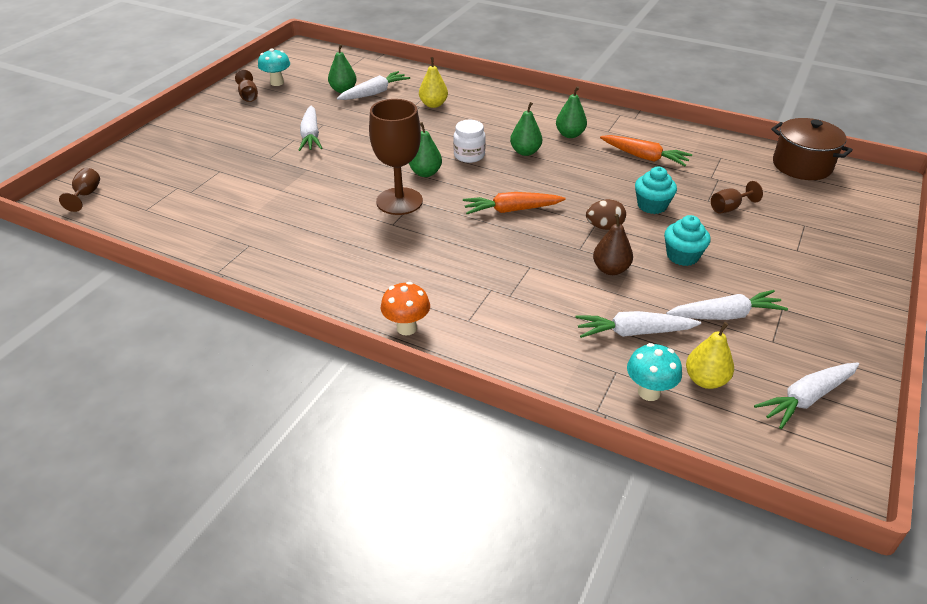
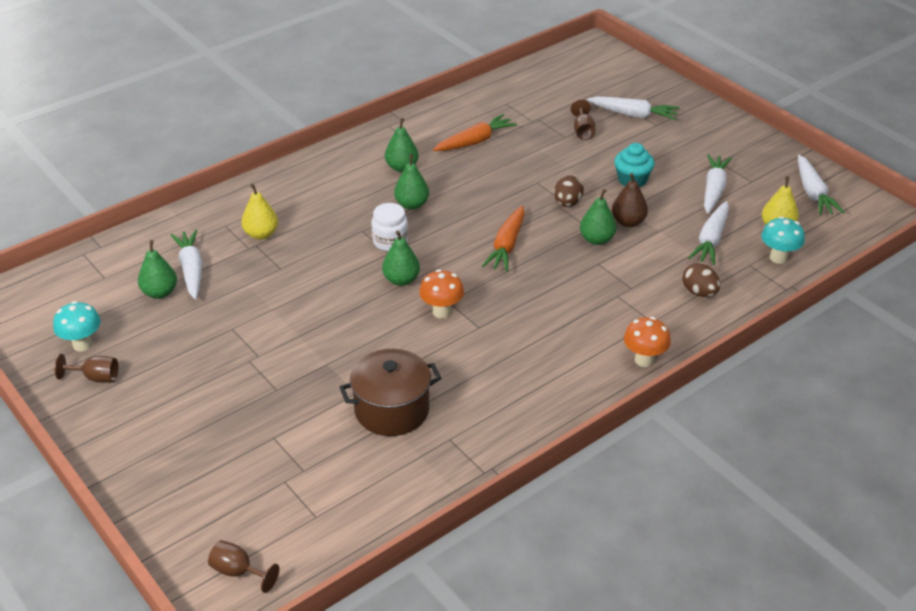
camera: 65 degrees left, 0 degrees up
(311, 135) = (251, 344): white carrot -> white carrot (633, 114)
(399, 201) = (441, 312): brown goblet -> orange mushroom
(537, 343) = (699, 292): none -> brown egg
(565, 257) = (596, 239): none -> green pear
(652, 206) = (553, 167): turquoise cupcake -> none
(802, 166) = (548, 72): brown pot -> brown pot (392, 410)

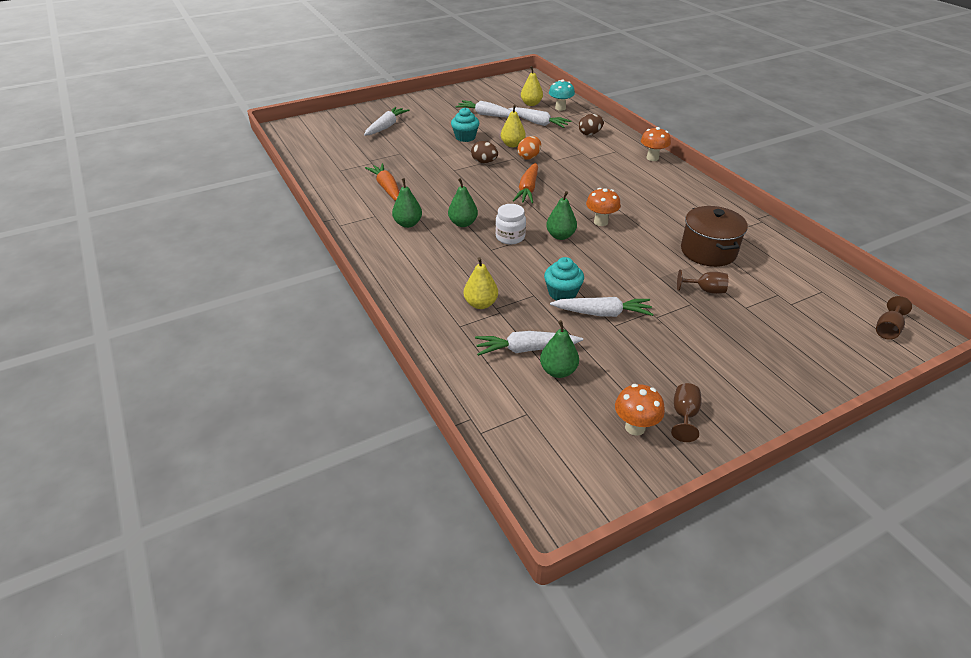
camera: 80 degrees left, 0 degrees up
(82, 344) = (635, 427): turquoise mushroom -> orange mushroom
(285, 288) = (562, 293): none -> turquoise cupcake
(507, 246) = (528, 189): orange carrot -> orange carrot turned 75 degrees clockwise
(583, 131) = (396, 146): brown goblet -> brown goblet (705, 290)
(596, 239) = (529, 157): green pear -> orange egg
(628, 222) = (512, 145): brown pear -> yellow pear
(813, 193) = (500, 90): white carrot -> white carrot (602, 313)

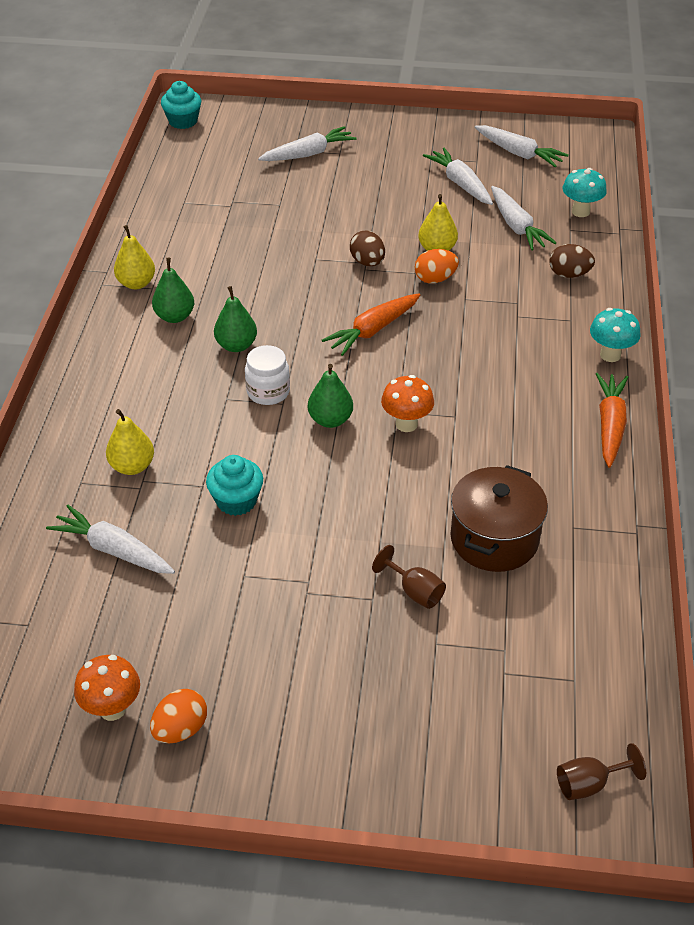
camera: 35 degrees right, 5 degrees up
(387, 188) = (207, 253): orange carrot -> orange carrot (610, 425)
(465, 137) = (388, 211): turquoise cupcake -> turquoise cupcake (183, 121)
(531, 104) = (546, 188): yellow pear -> yellow pear (136, 283)
(558, 371) = (115, 595): green pear -> none
(602, 313) = (249, 552): white carrot -> white carrot (518, 153)
(652, 158) = (610, 355): orange mushroom -> turquoise mushroom
(684, 415) = (180, 729): brown goblet -> orange egg

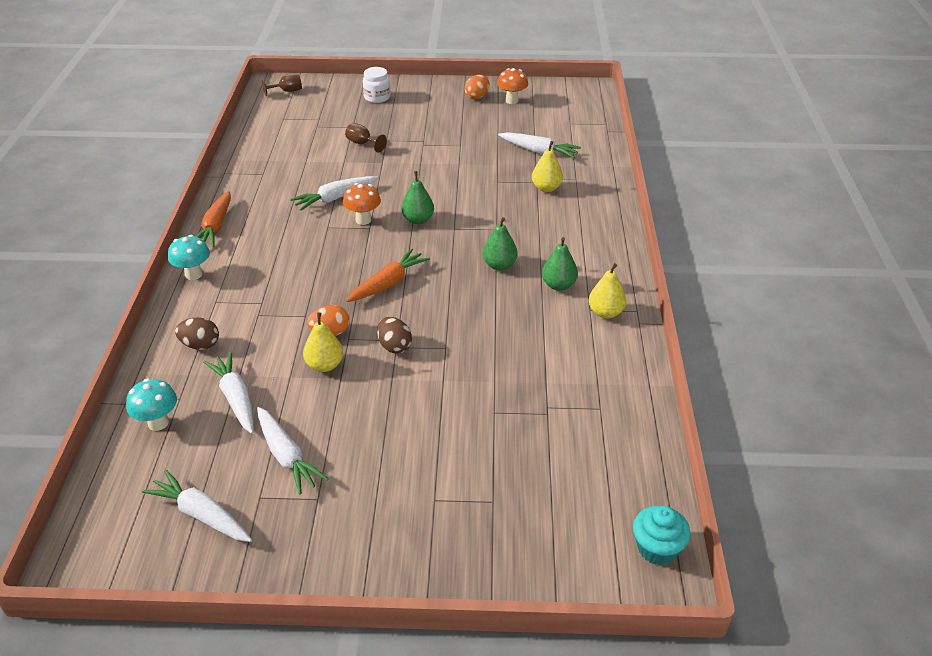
camera: 175 degrees right, 5 degrees down
(236, 501) = (473, 175): turquoise cupcake -> none
(268, 392) = (466, 234): white jar -> white jar (377, 97)
(308, 154) = (474, 495): white carrot -> white carrot (335, 198)
(494, 539) = (313, 166): brown pot -> none

